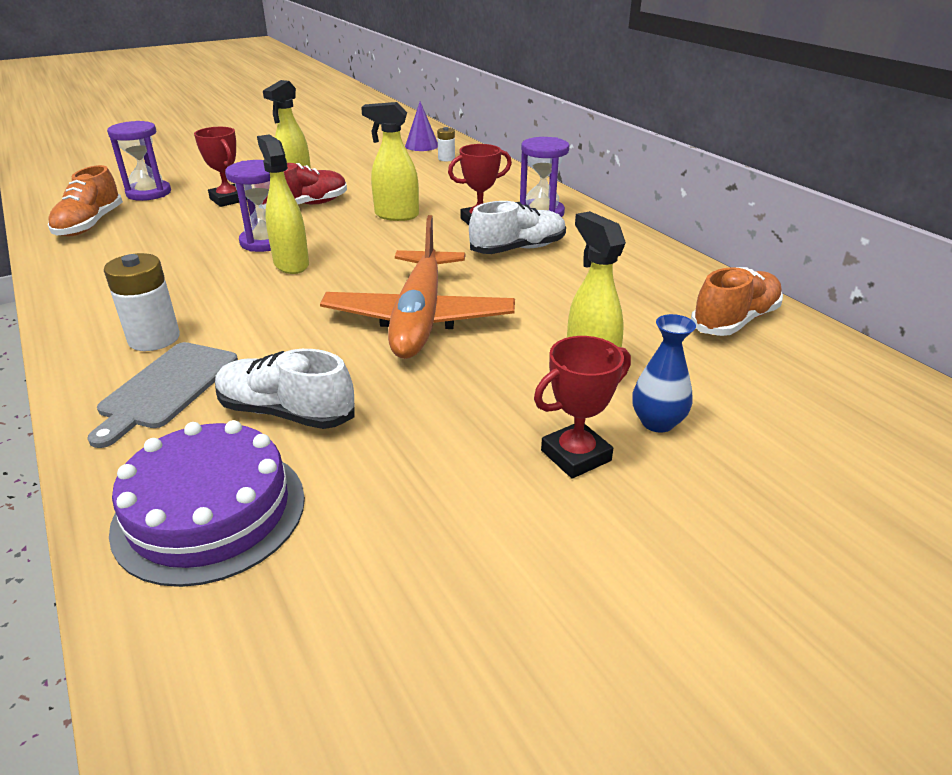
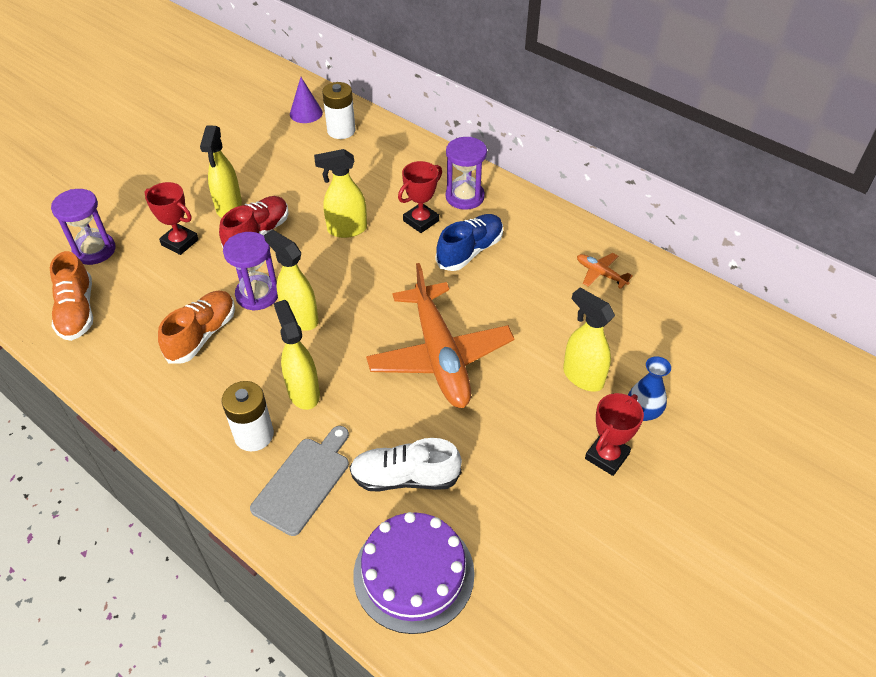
camera: 20 degrees left, 15 degrees up
(166, 388) = (304, 481): grey cutting board -> grey cutting board turned 150 degrees counterclockwise
(240, 317) = (303, 392): none -> yellow spray bottle
(446, 159) = (341, 131): white battery -> white battery, size x1.76
(518, 249) = (470, 251): white shoe -> blue shoe
(669, 290) = (600, 274): none -> orange plane
(735, 321) = (656, 296): orange shoe -> orange shoe (202, 335)

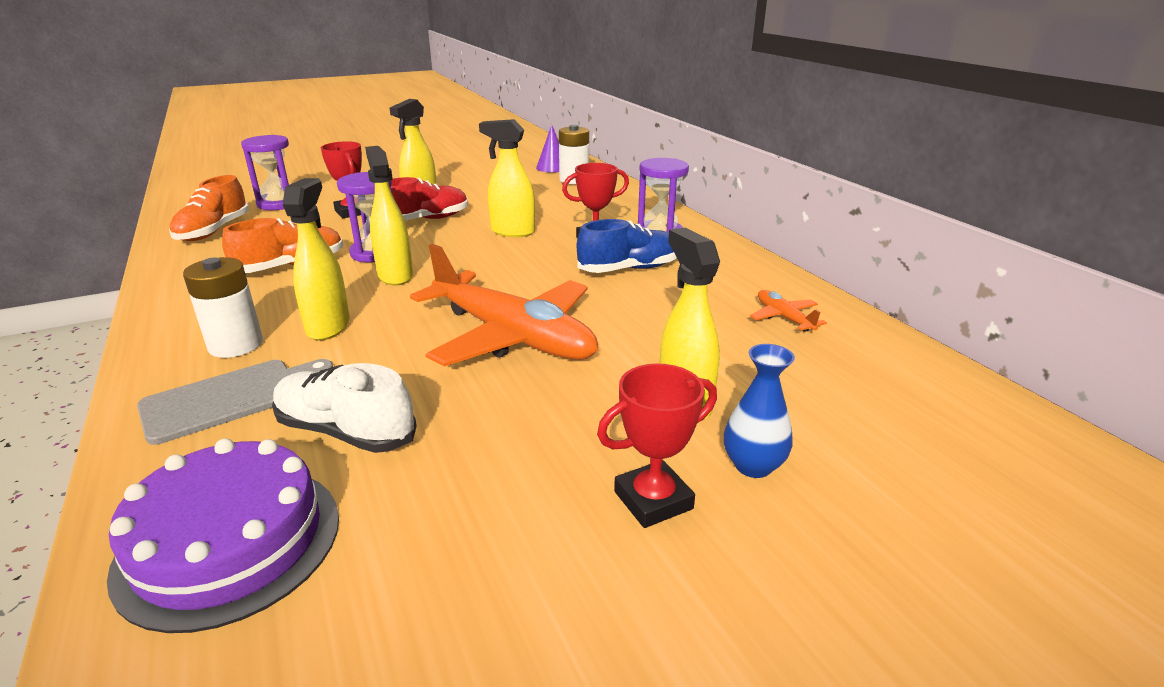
camera: 25 degrees right, 20 degrees down
(440, 355) = (511, 336): orange plane -> orange plane turned 60 degrees counterclockwise

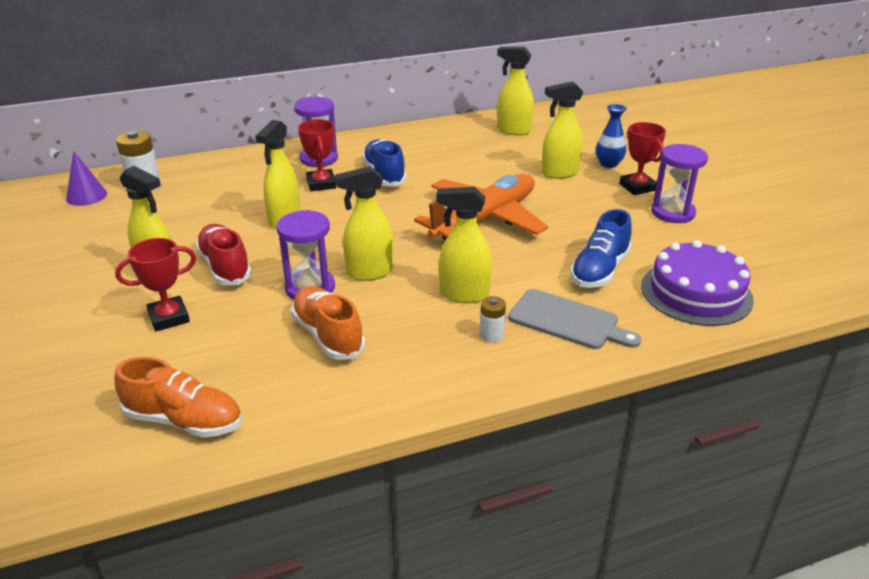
camera: 85 degrees left, 5 degrees up
(230, 398) = (568, 321): grey cutting board -> grey cutting board turned 150 degrees clockwise
(236, 345) = (491, 335): white battery -> white battery, size x0.57
(279, 204) = (94, 384): purple hourglass -> purple hourglass (672, 213)
(345, 431) = (599, 270): white shoe -> blue shoe
(784, 318) = (467, 137): orange plane -> none
(843, 357) = (513, 130): none -> yellow spray bottle

